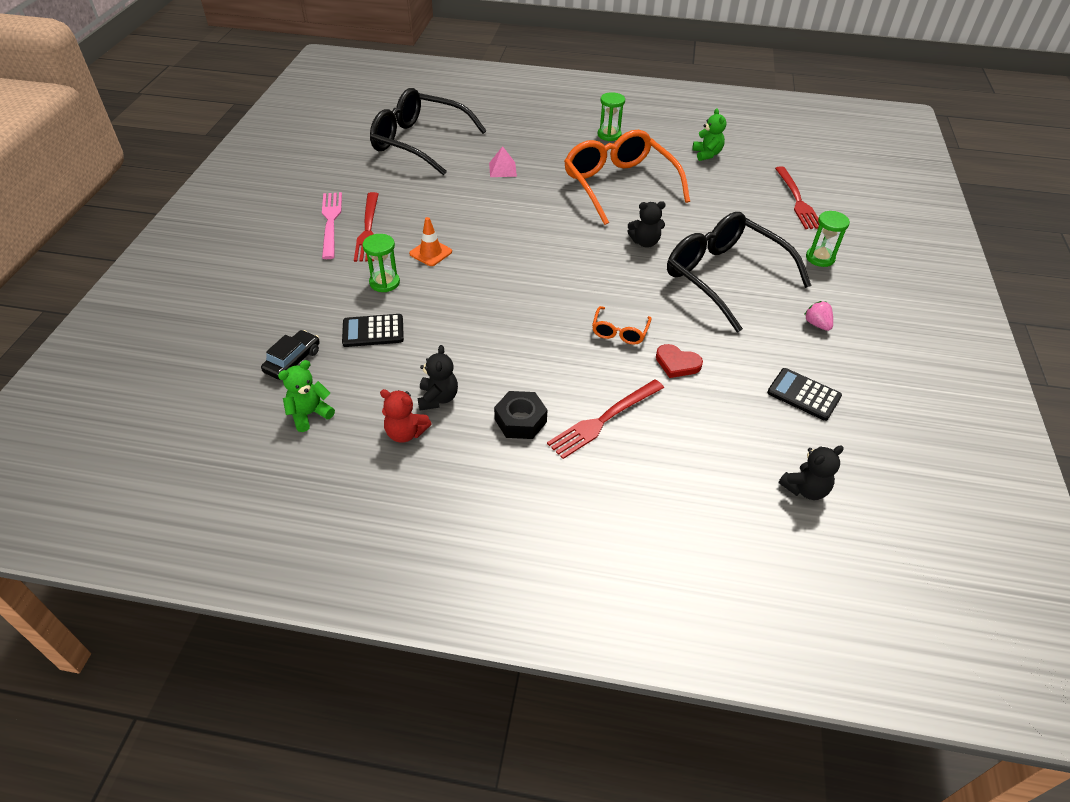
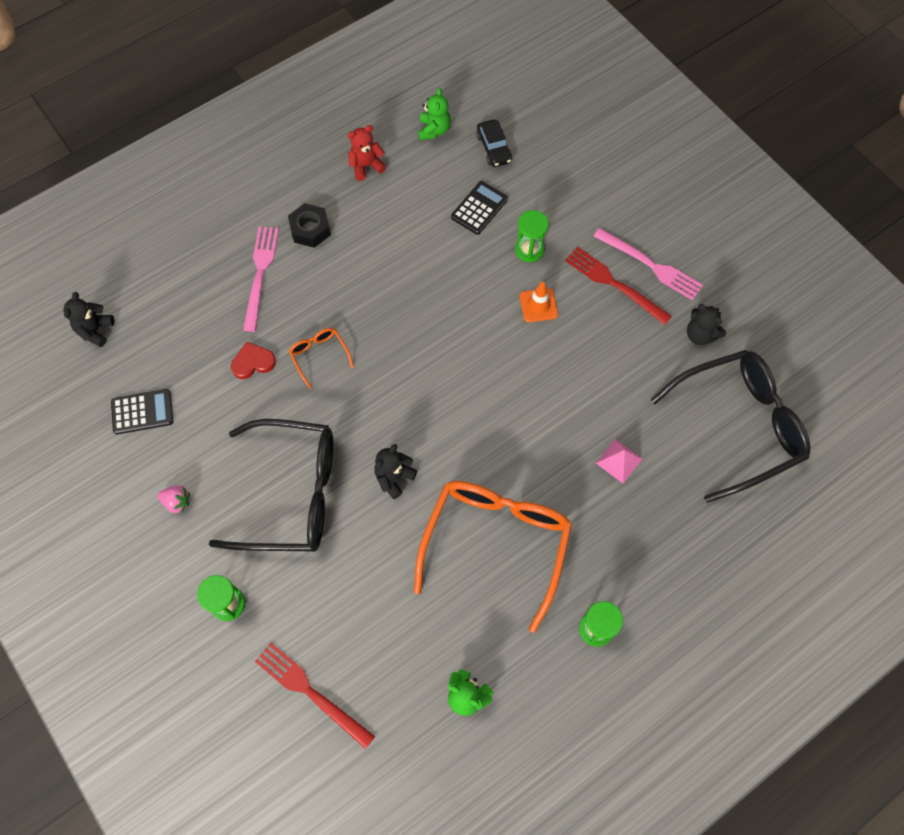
camera: 135 degrees right, 20 degrees up
(438, 398) = (376, 201): black teddy bear -> black teddy bear (700, 335)
(603, 420) = (260, 274): red fork -> pink fork
(619, 185) = (496, 543): orange glasses -> orange glasses turned 90 degrees counterclockwise

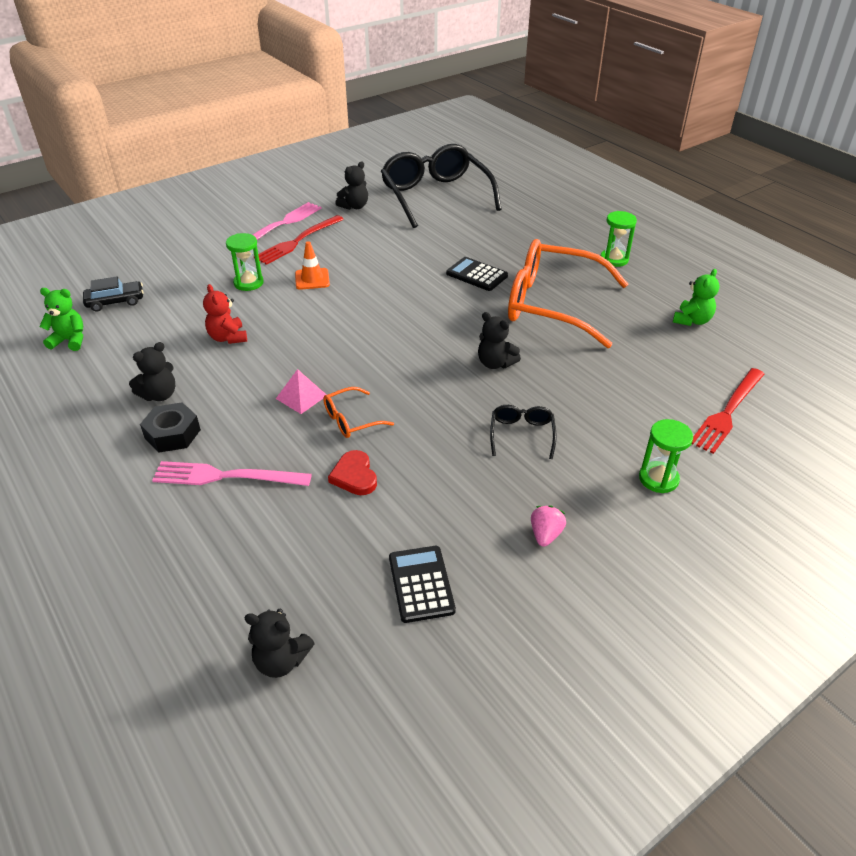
camera: 90 degrees left, 25 degrees down
(292, 494) = (522, 434): black glasses -> black glasses, size x0.42
(358, 211) = (159, 395): none -> black teddy bear
(366, 166) = (96, 390): red teddy bear -> red teddy bear (228, 338)
(479, 208) = (188, 311): black calculator -> black calculator (476, 275)
(619, 461) = (468, 245): pink pyramid -> pink pyramid (301, 397)

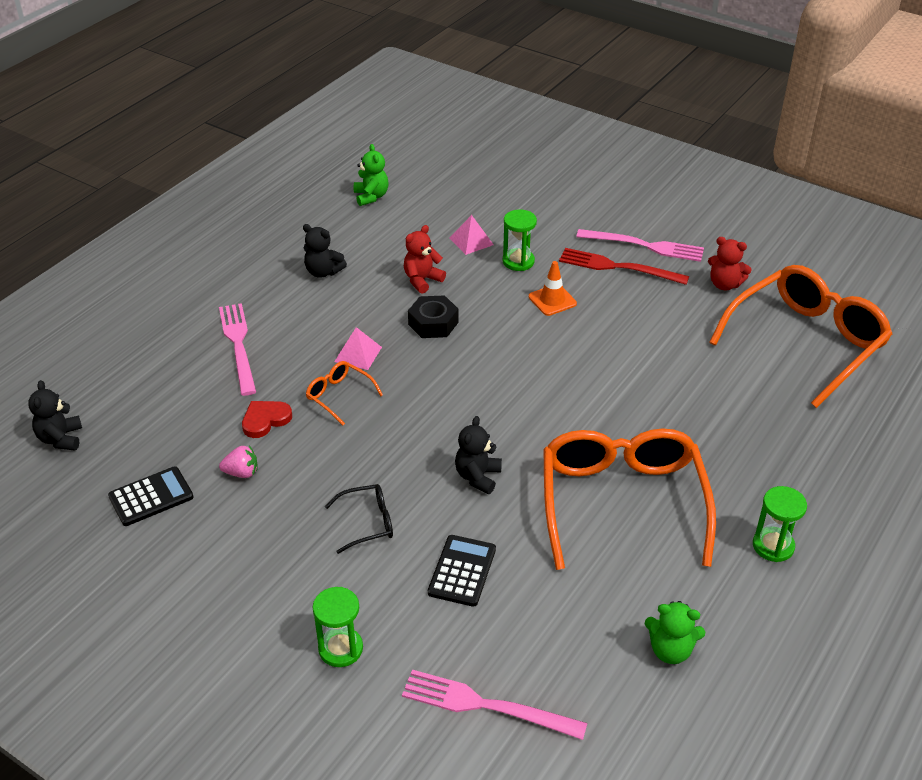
camera: 70 degrees right, 0 degrees up
(115, 302) = (439, 197): black car -> none
(172, 434) = (277, 297): black nut -> black nut (433, 323)
(198, 299) = (471, 241): none -> pink pyramid
(354, 206) = (724, 284): black teddy bear -> red teddy bear
(435, 196) = (806, 342): black glasses -> orange glasses
(476, 275) = (645, 422): black calculator -> black calculator (462, 571)
(545, 534) = (231, 569): pink strawberry -> pink strawberry (241, 473)
(727, 412) = (486, 705): red fork -> pink fork

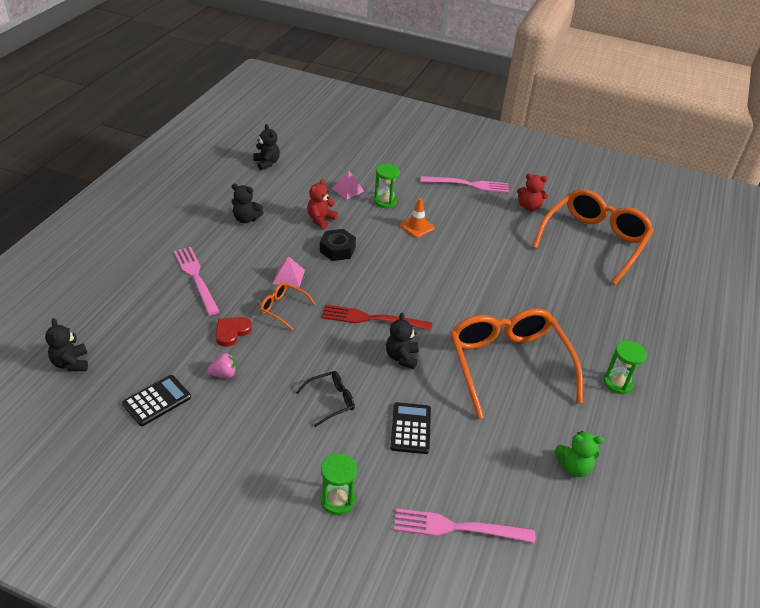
camera: 15 degrees left, 0 degrees up
(371, 197) = (267, 163): green teddy bear -> black teddy bear
(618, 267) = (455, 200): red fork -> red fork (372, 319)

